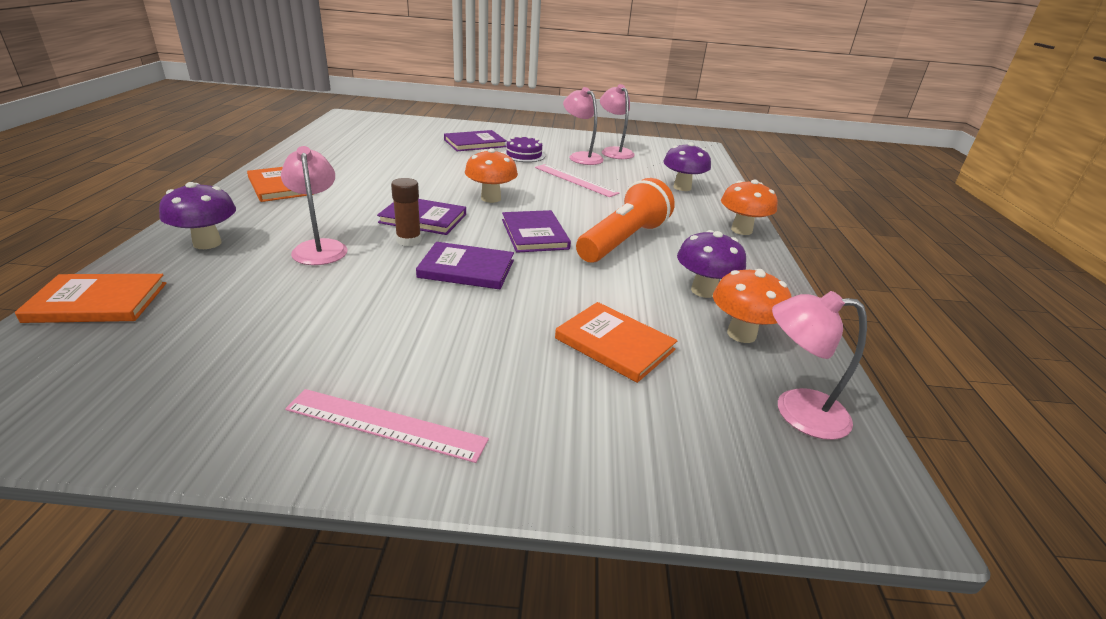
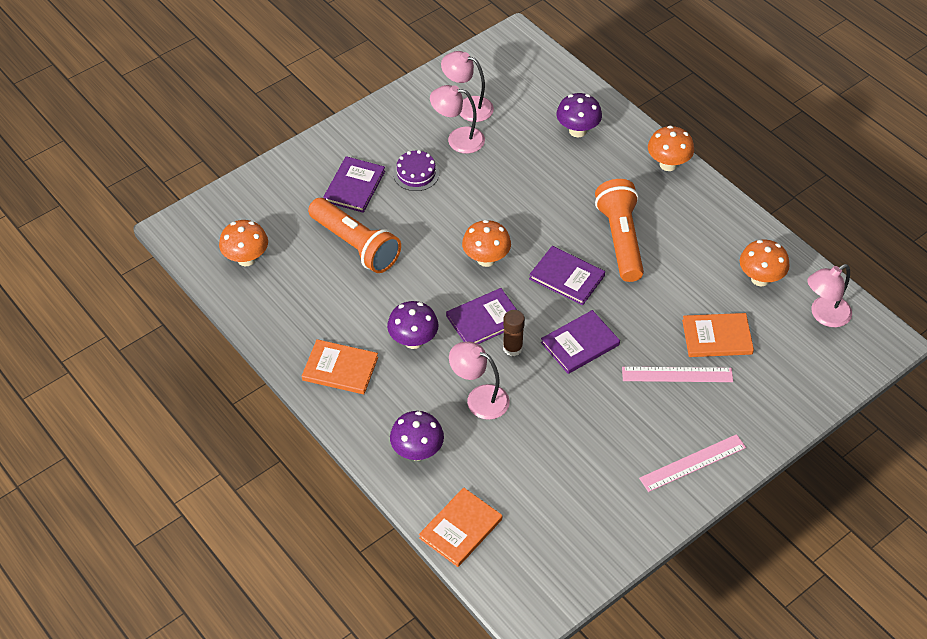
camera: 40 degrees left, 20 degrees up
(352, 135) = (246, 259): none -> orange mushroom
(421, 157) = (355, 245): none -> orange flashlight
(575, 180) = (501, 183): pink ruler -> pink ruler (677, 374)
(703, 291) = (710, 255): purple mushroom -> purple mushroom (413, 341)

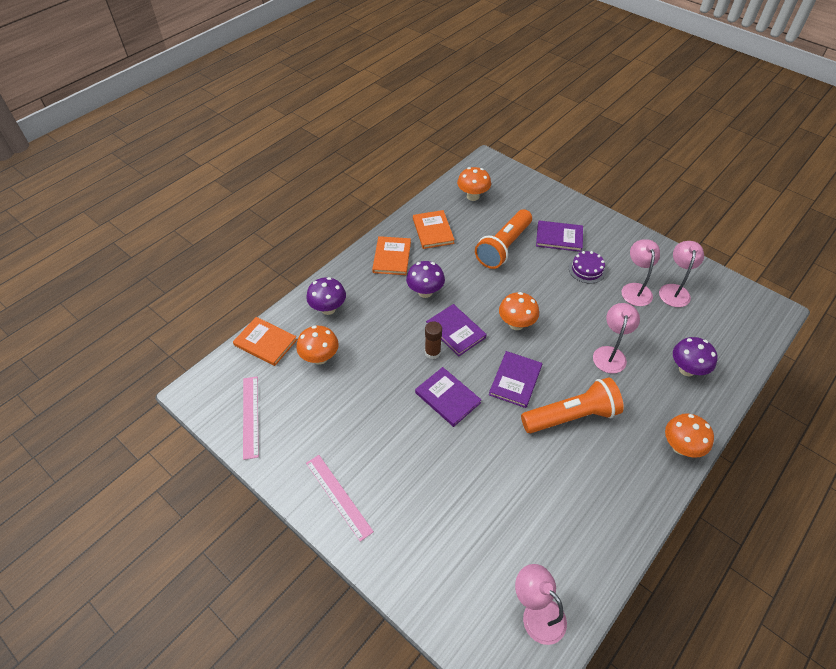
camera: 80 degrees right, 0 degrees up
(479, 398) = (380, 338): pink lamp -> pink lamp (610, 354)
(677, 374) = (431, 476): pink ruler -> pink ruler (250, 416)
(717, 337) = (481, 507): orange book -> orange book (433, 231)
(760, 279) = (565, 543): orange mushroom -> orange mushroom (320, 358)

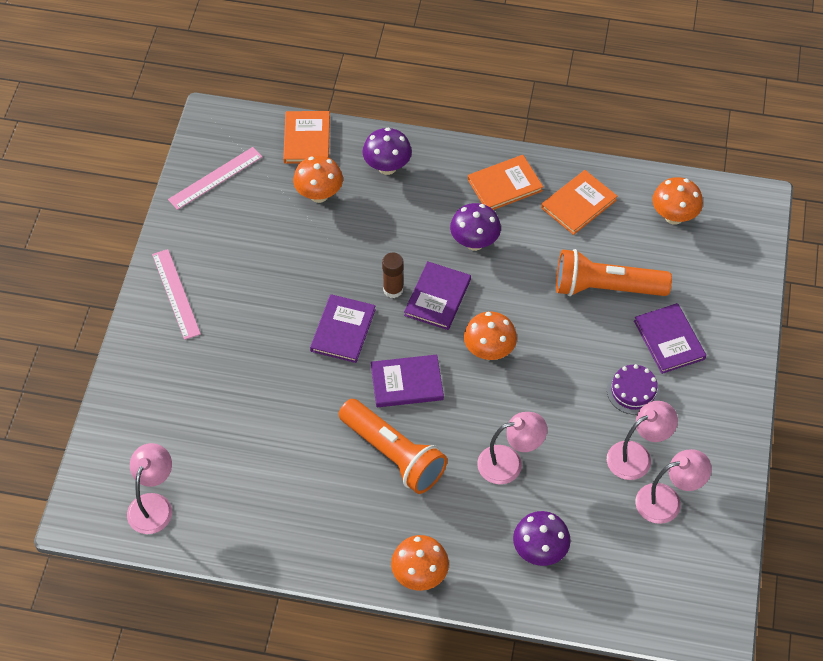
camera: 60 degrees right, 5 degrees up
(338, 496) = (176, 294): pink ruler -> pink ruler turned 45 degrees counterclockwise

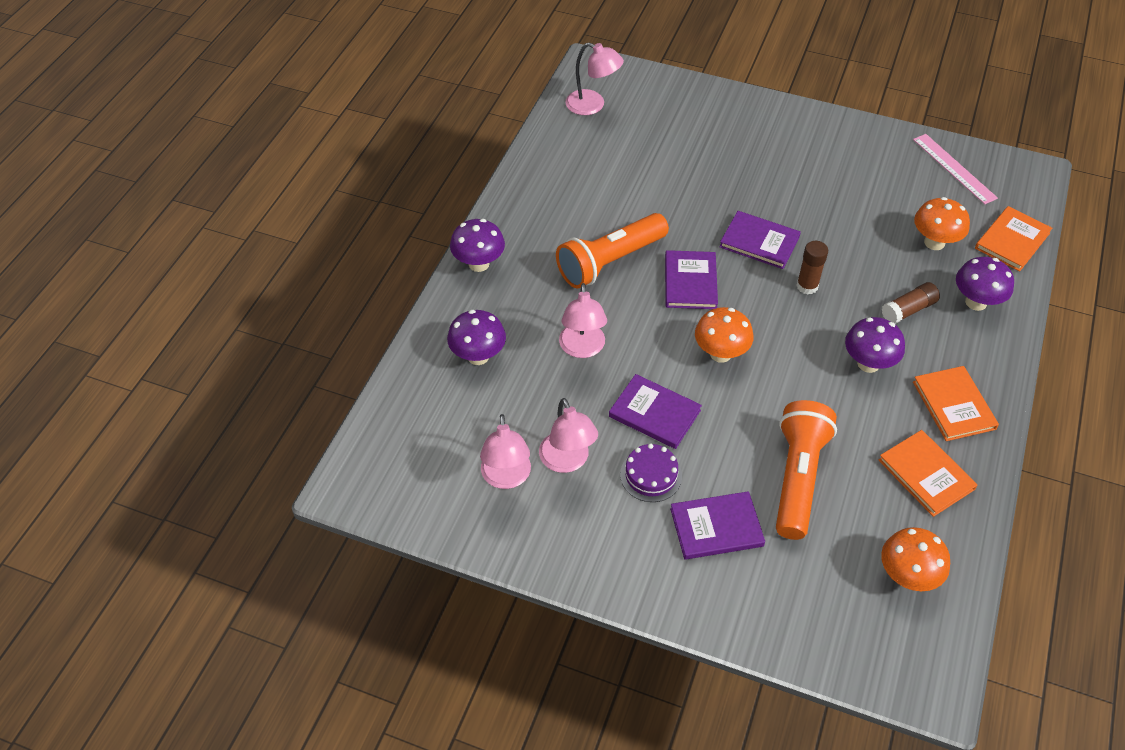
camera: 100 degrees right, 5 degrees down
(176, 294) = (812, 132): pink ruler -> none
(307, 139) = (1012, 241): orange book -> orange book turned 60 degrees counterclockwise
(406, 214) = (908, 310): none -> brown glue stick
(419, 575) = (479, 264): orange mushroom -> purple mushroom
(437, 297) = (794, 321): purple book -> purple book (654, 413)

